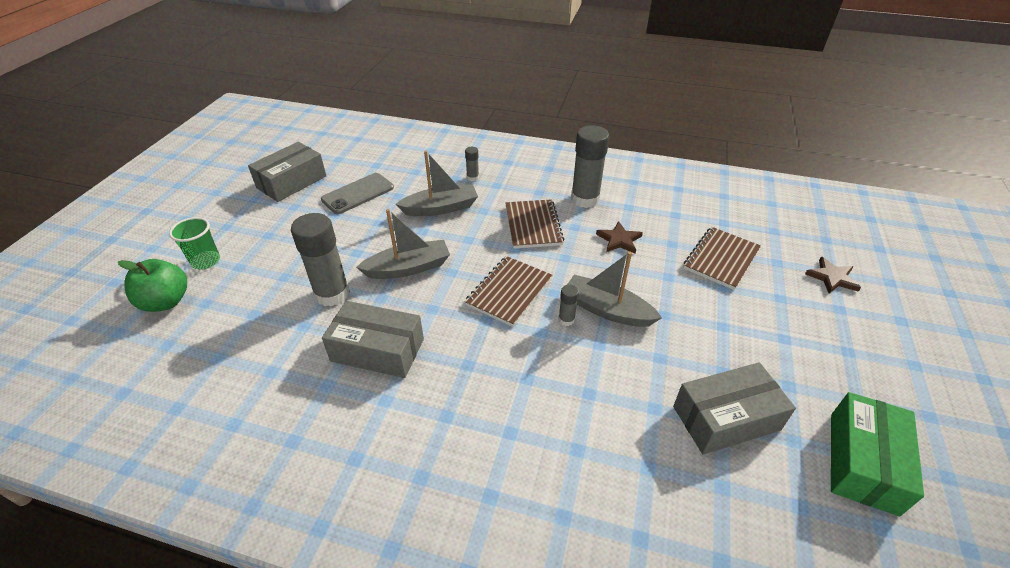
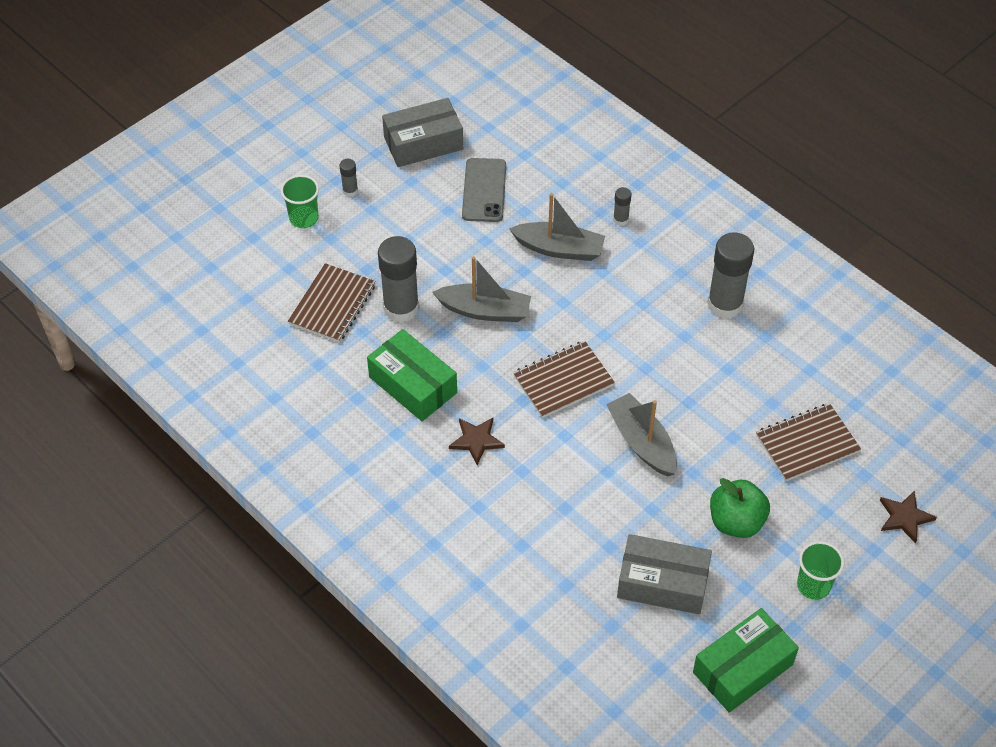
camera: 30 degrees right, 10 degrees up
(166, 302) = (257, 252): green apple -> green apple (736, 522)
(358, 194) = (484, 190): grey phone -> grey phone turned 75 degrees counterclockwise
(377, 350) = (413, 385): grey box -> green box
(533, 225) = (641, 314): brown notebook -> brown notebook (332, 305)
(566, 320) = (596, 434): grey glue stick -> grey glue stick (350, 191)
(619, 240) = (719, 373): brown star -> brown star (476, 441)
(833, 357) = (813, 585): none -> green cup

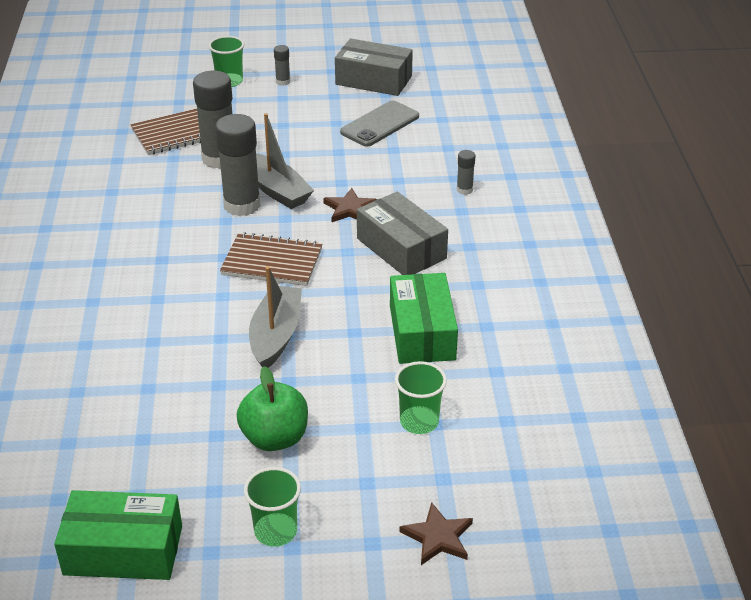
camera: 40 degrees right, 15 degrees down
(413, 385) = (160, 204): green box -> green box (422, 332)
(476, 441) = (153, 261): brown star -> brown star (350, 209)
(559, 249) = (388, 183): grey boat -> none
(662, 583) = (151, 440): grey box -> grey box (401, 248)
(725, 304) = (479, 286): grey glue stick -> grey glue stick (242, 205)
(807, 444) = (419, 422): brown notebook -> green cup

